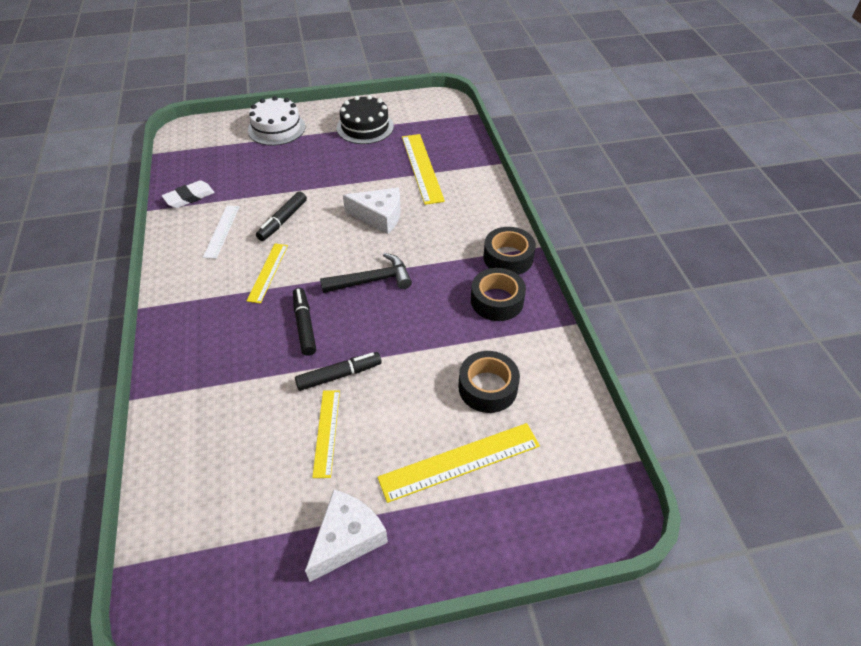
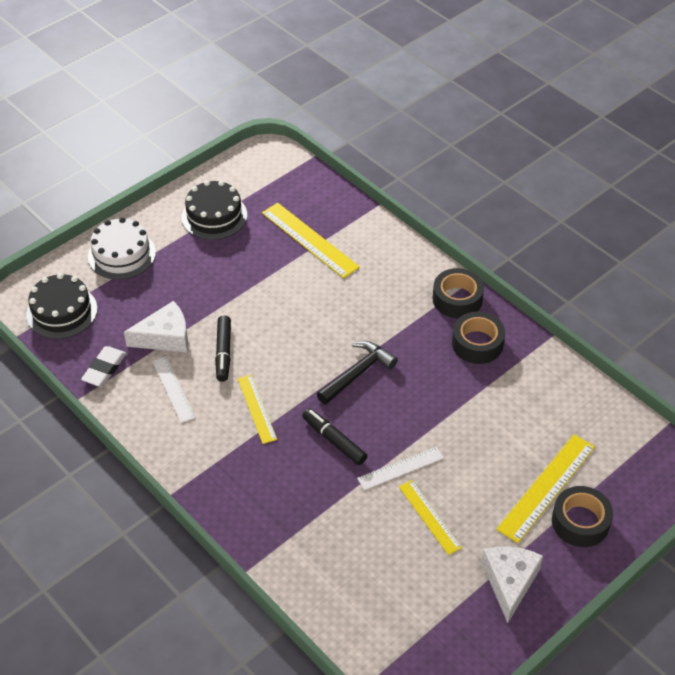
camera: 30 degrees left, 0 degrees up
(200, 149) = (62, 312): none -> black cake
(339, 375) = (400, 468): black marker -> white ruler
(379, 216) = (311, 308): white cheese -> white cheese (165, 337)
(487, 387) = (524, 421): black tape -> black tape (580, 522)

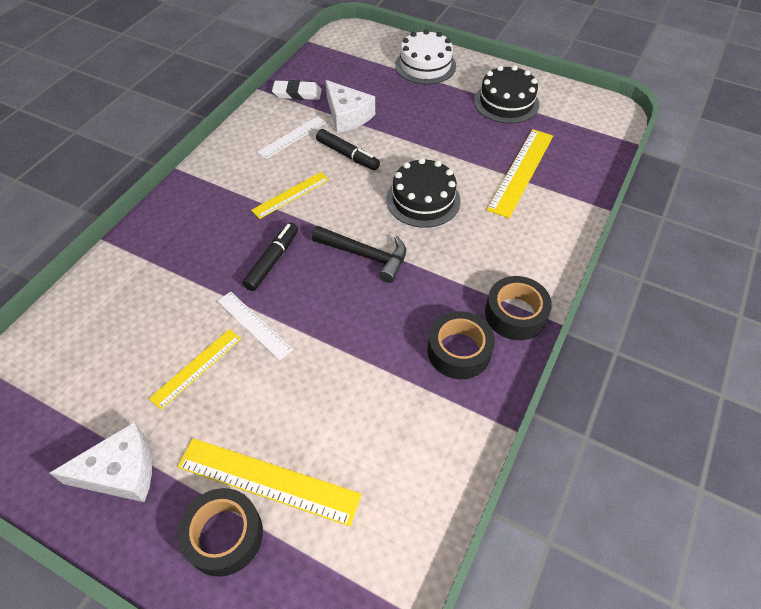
camera: 70 degrees right, 5 degrees up
(62, 312) = (346, 55): black cake -> black cake (423, 200)
(223, 352) = (347, 155): black marker -> black marker turned 120 degrees counterclockwise

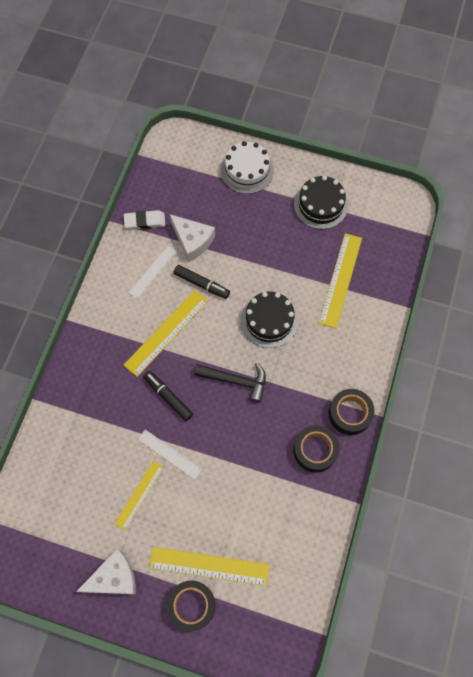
camera: 10 degrees left, 15 degrees up
(272, 261) = (168, 397): black marker -> black marker turned 60 degrees counterclockwise
(291, 195) = (166, 332): yellow ruler -> yellow ruler, size x1.60

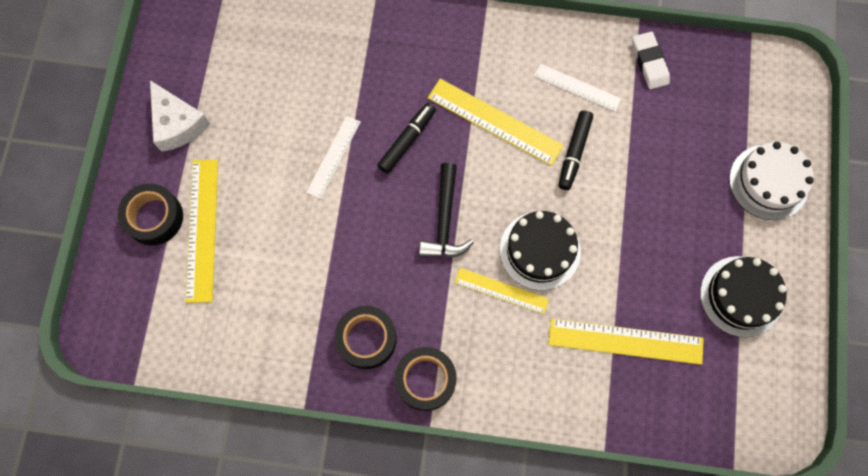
camera: 80 degrees right, 5 degrees up
(139, 495) = (277, 132): yellow ruler -> yellow ruler (501, 291)
(192, 241) = (636, 129): white cheese -> none

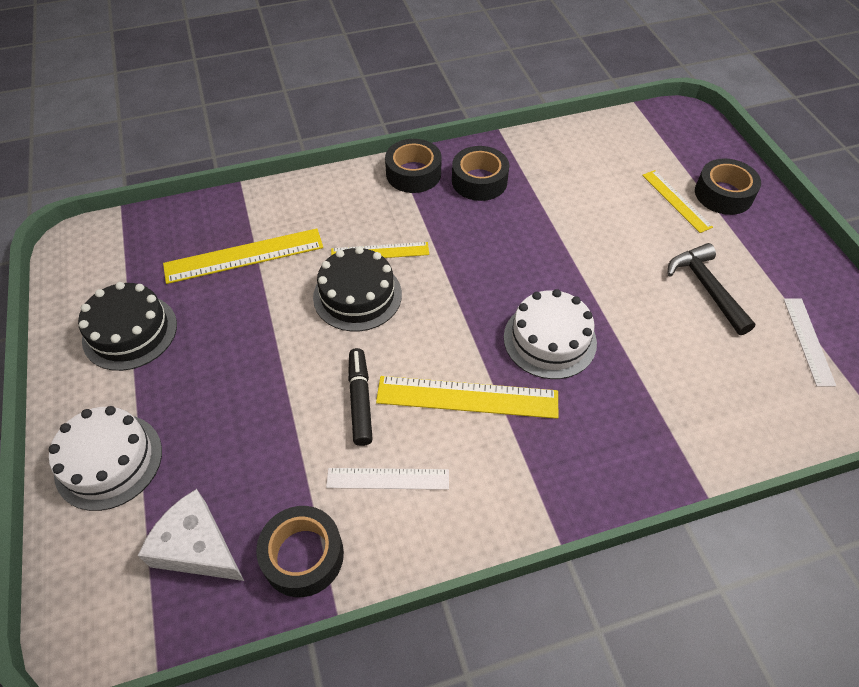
camera: 155 degrees right, 20 degrees down
(177, 124) = (779, 267): white cheese -> white cheese (197, 547)
(202, 229) = (676, 200): yellow ruler -> yellow ruler, size x0.63
(333, 157) = (611, 297): white ruler -> white ruler (808, 341)
(407, 141) = (549, 340): black marker -> white cake
(444, 221) = (465, 285): black hammer -> black hammer (706, 288)
(649, 62) = (303, 556): white eraser -> black tape

